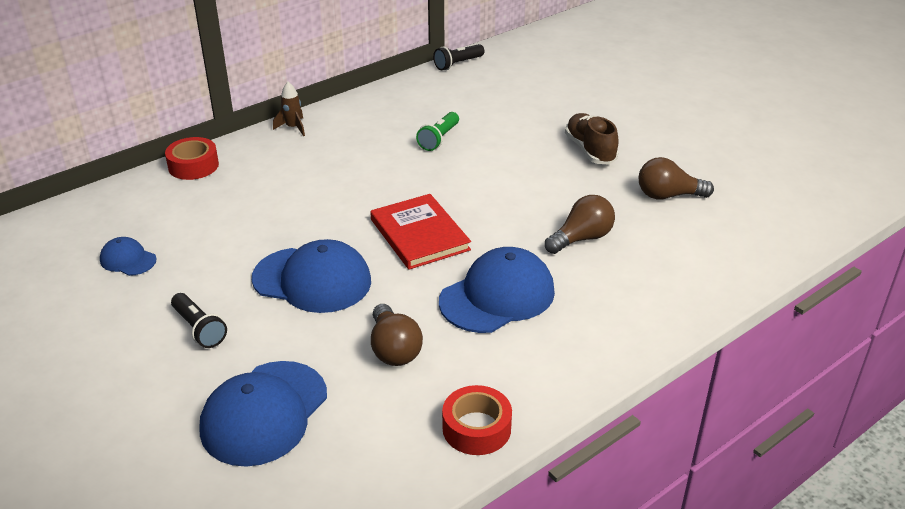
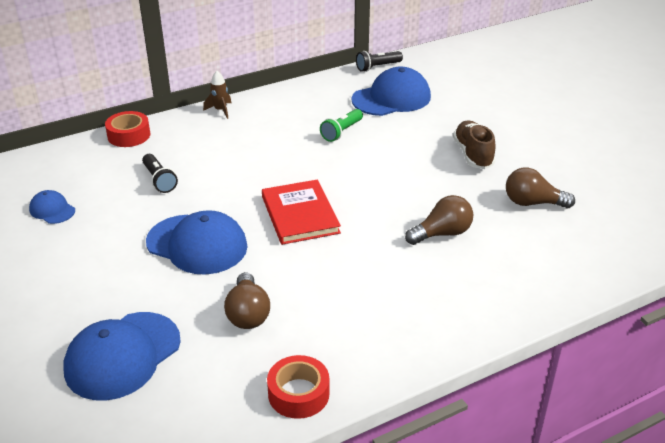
camera: 10 degrees right, 0 degrees up
(199, 329) = (91, 276): black flashlight -> black flashlight (159, 180)
(497, 296) = (351, 277): blue cap -> blue cap (391, 98)

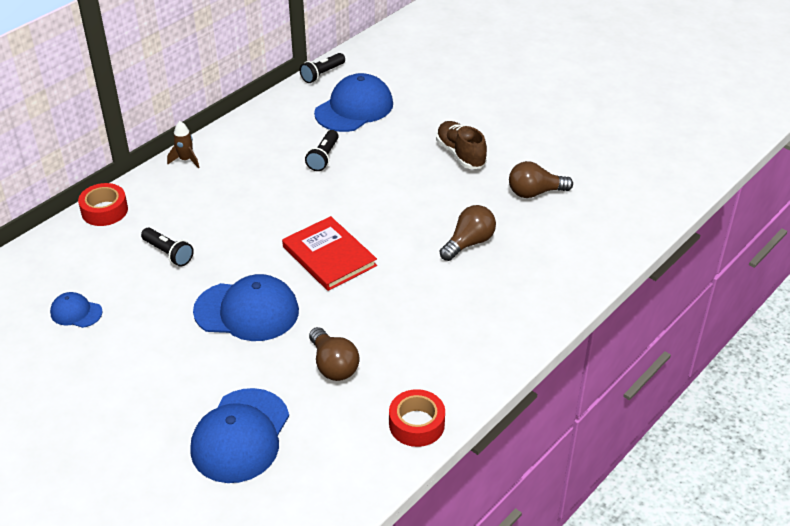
camera: 20 degrees left, 5 degrees up
(342, 132) = (324, 157): green flashlight -> black flashlight

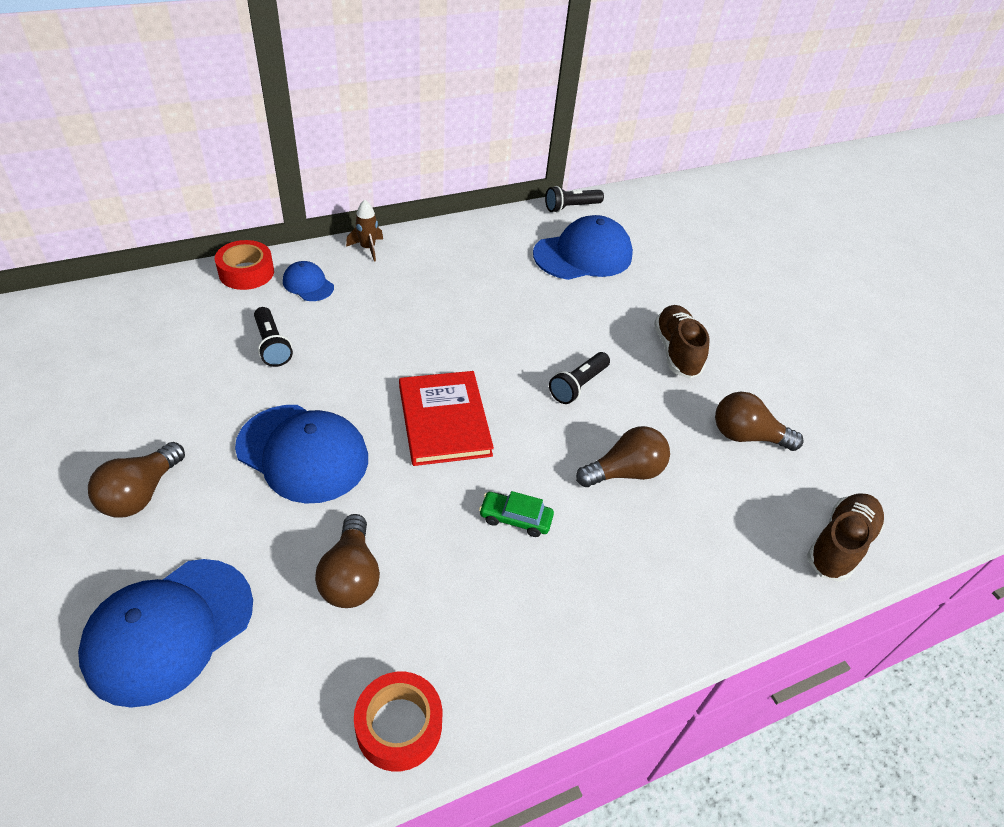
camera: 20 degrees right, 5 degrees up
(76, 312) = (125, 376): blue cap -> blue cap (308, 284)
(155, 375) = (141, 493): none -> brown light bulb
(324, 157) = (515, 298): black flashlight -> black flashlight (578, 385)
(415, 295) = (515, 518): none -> green car
(621, 235) = (839, 545): none -> brown shoe

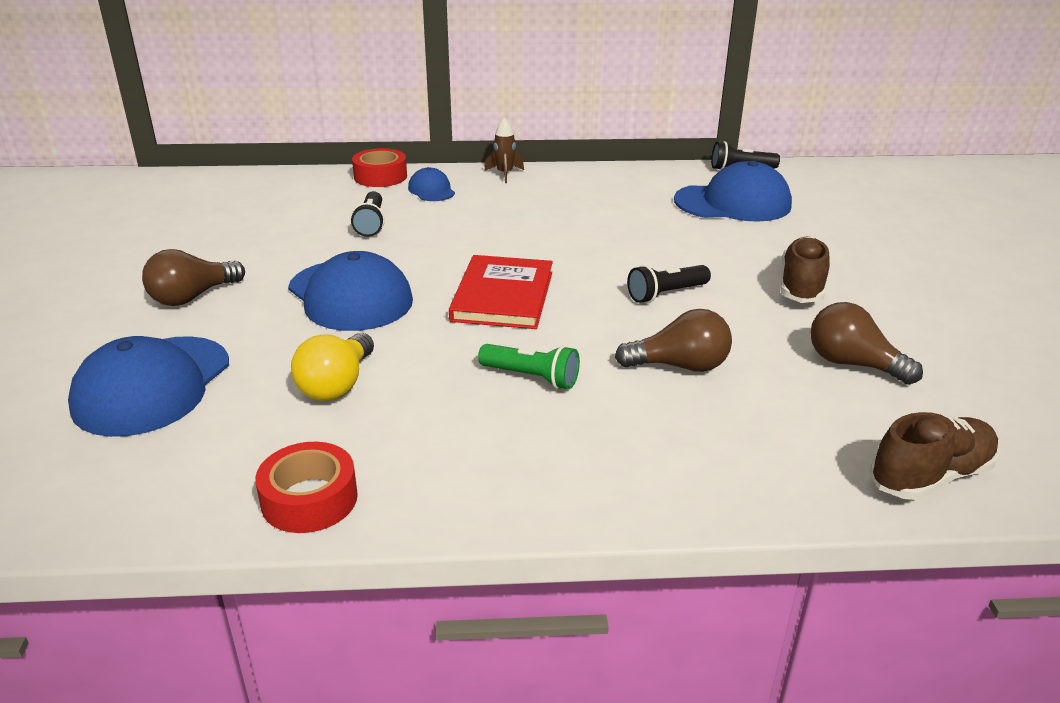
camera: 25 degrees right, 15 degrees down
(169, 630) = (152, 385): blue cap -> blue cap turned 45 degrees counterclockwise
(351, 576) = (337, 385): brown light bulb -> yellow light bulb
(515, 518) = (531, 377): green car -> green flashlight

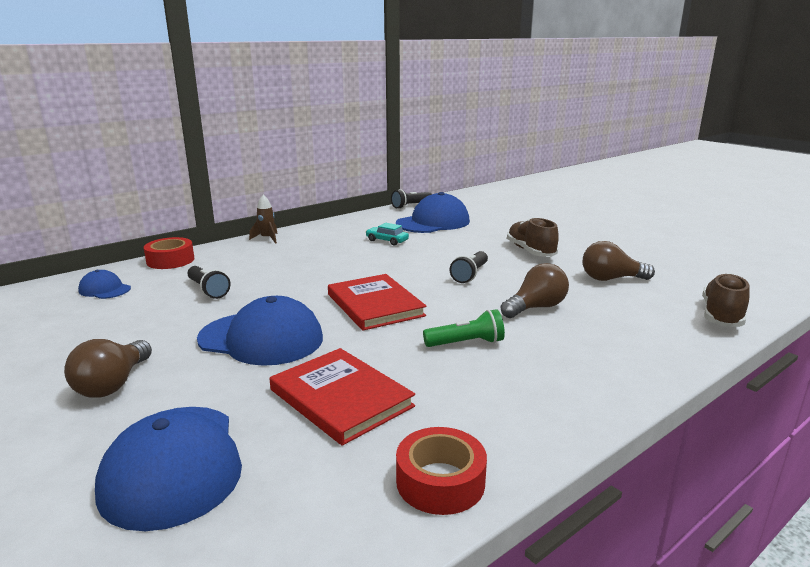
camera: 35 degrees left, 10 degrees down
(337, 385) = (341, 398): yellow light bulb -> red book
(431, 190) = (226, 259): blue cap -> blue cap (104, 289)
(634, 214) = (387, 241): none -> turquoise car

